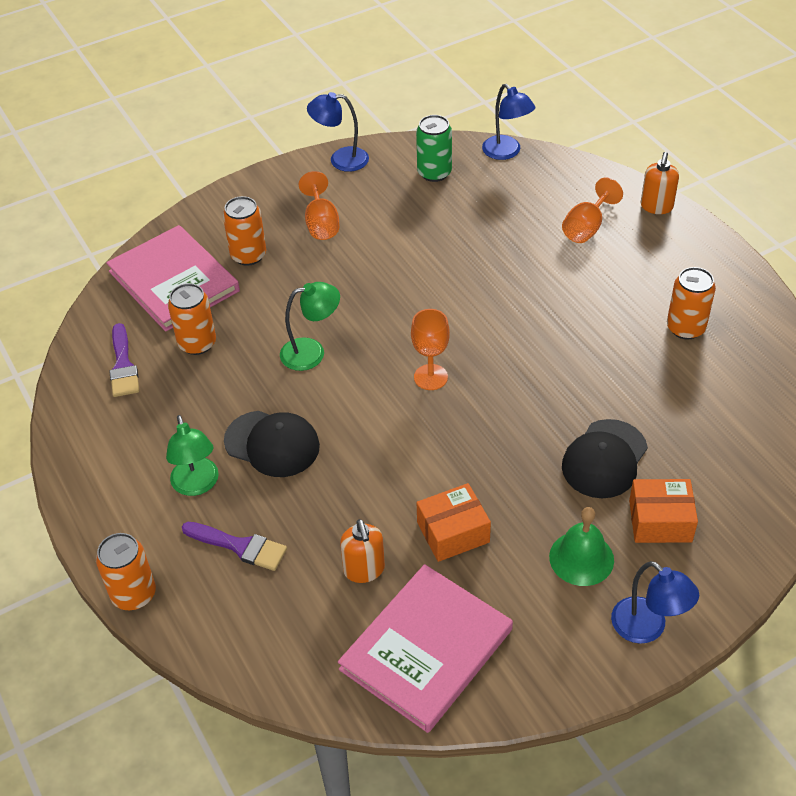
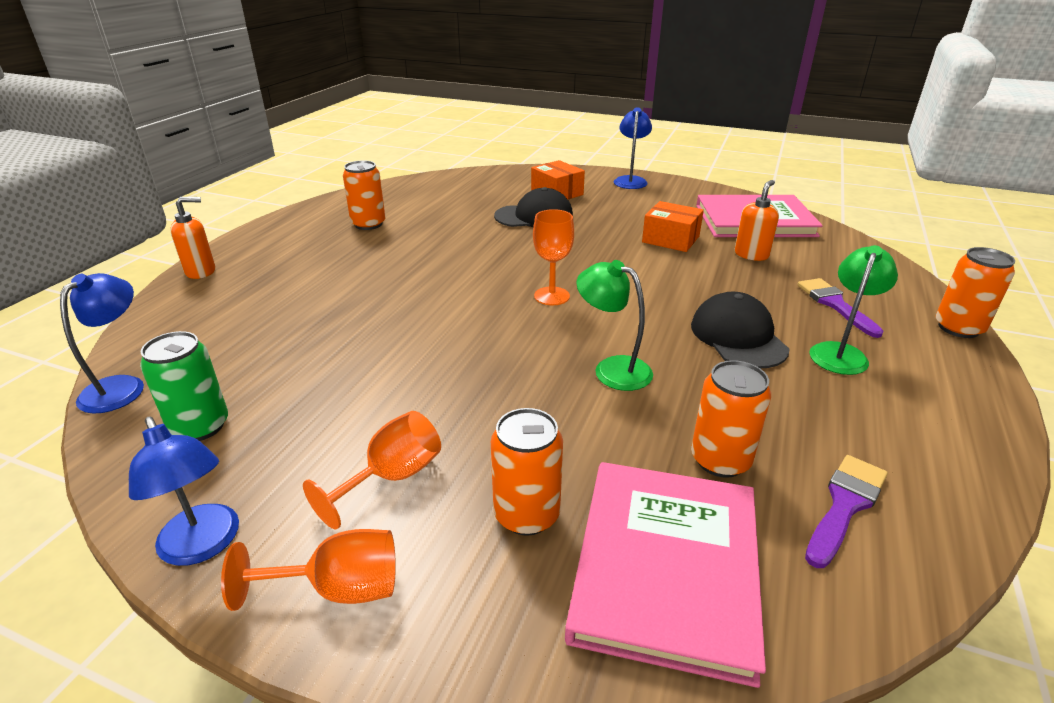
camera: 130 degrees left, 15 degrees down
(581, 558) = (618, 203): green bell -> none
(586, 228) = (260, 293): orange goblet -> orange goblet (339, 589)

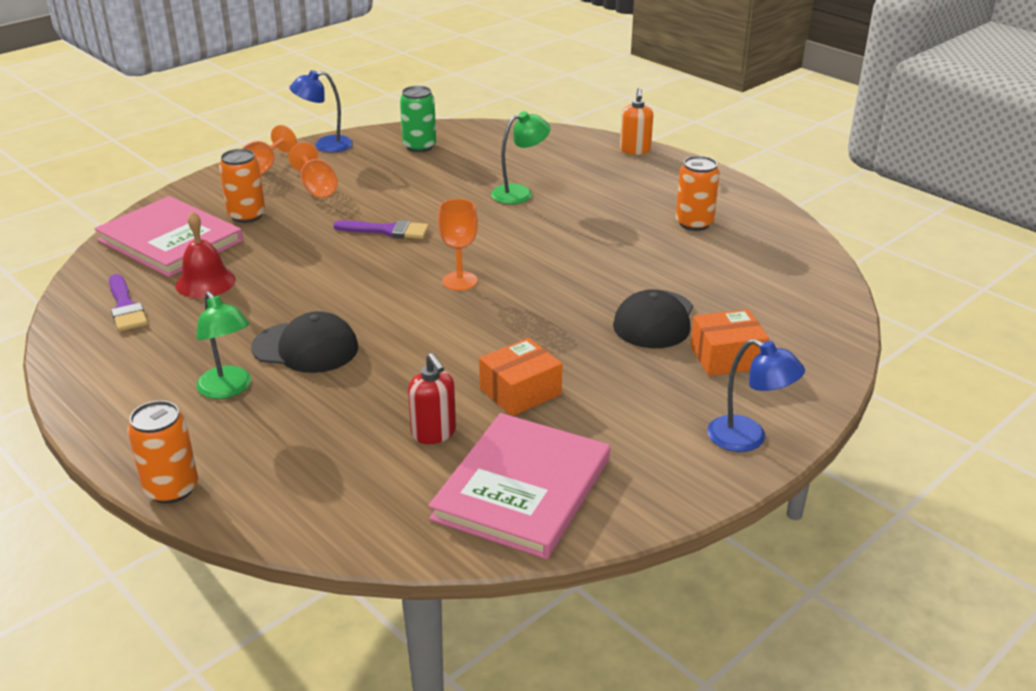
camera: 115 degrees right, 0 degrees up
(122, 386) = (484, 129): blue lamp -> none
(612, 369) = (331, 276): green lamp -> green lamp (520, 193)
(720, 460) = (205, 282): orange can -> red bell
(751, 255) = (434, 433): orange soap dispenser -> red soap dispenser
(835, 304) = (289, 432): purple brush -> purple brush (387, 231)

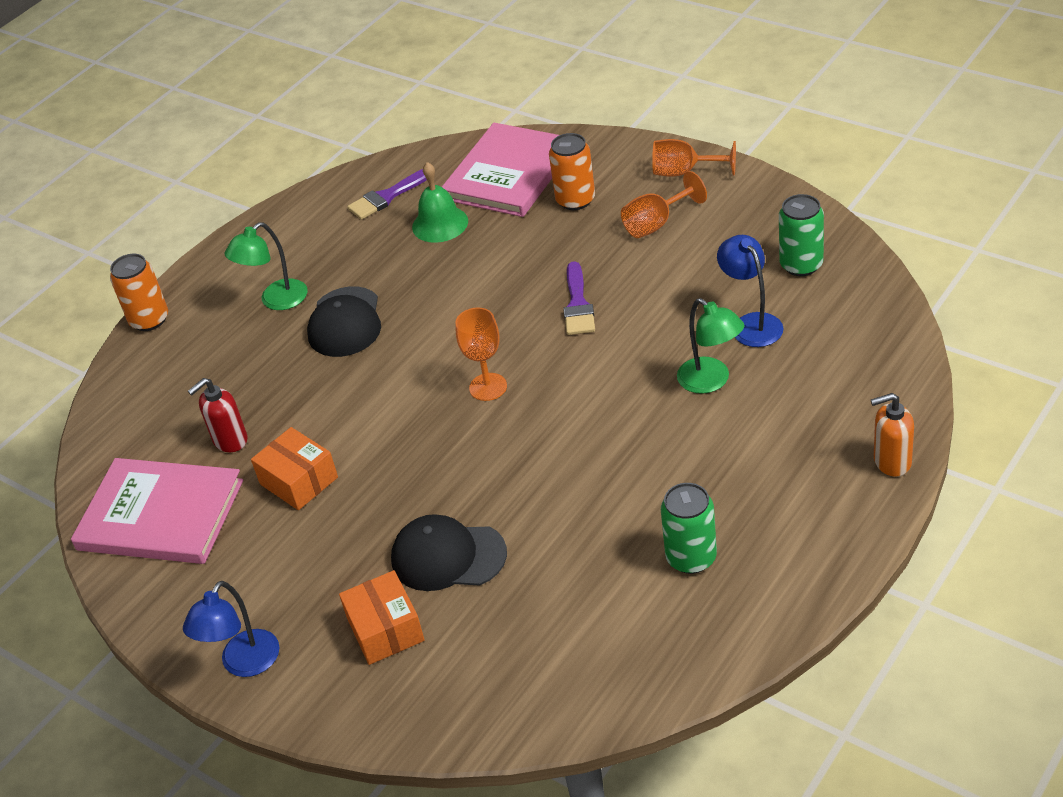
camera: 85 degrees right, 10 degrees up
(205, 282) = (440, 224): red bell -> green bell
(325, 145) = (766, 193): blue lamp -> blue lamp (751, 323)
(694, 223) = (691, 557): orange can -> green can

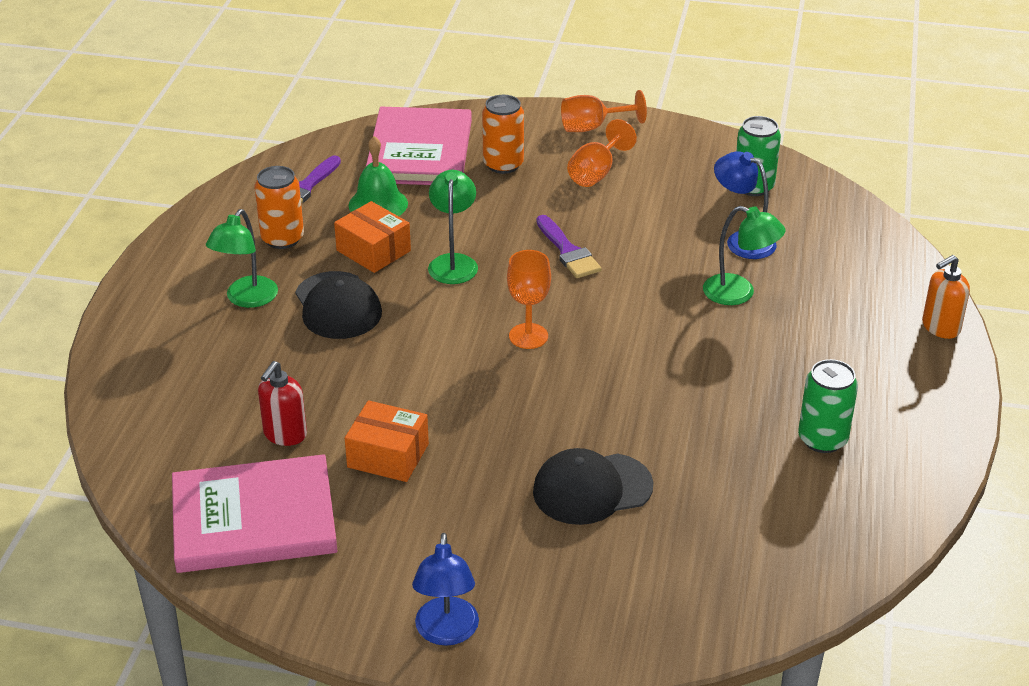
camera: 30 degrees left, 5 degrees down
(149, 320) = (110, 340): orange can -> orange can (282, 238)
(385, 629) = (574, 566): orange box -> orange box (373, 251)
(469, 297) = (453, 262): none -> green lamp

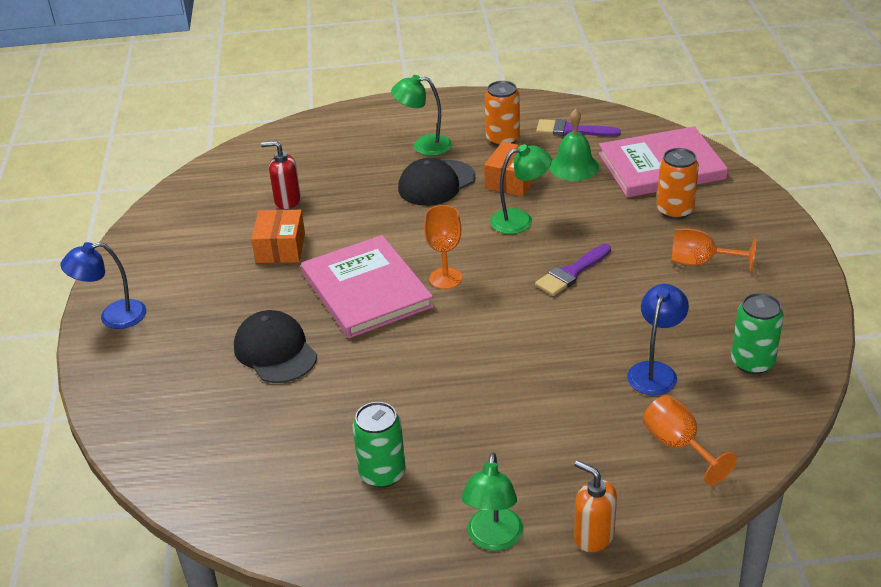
camera: 75 degrees right, 0 degrees up
(254, 519) = (201, 212): pink book -> pink book (366, 290)
(592, 127) = (774, 244): orange goblet -> orange goblet (678, 446)
(739, 293) = (569, 384): green lamp -> green lamp (493, 539)

